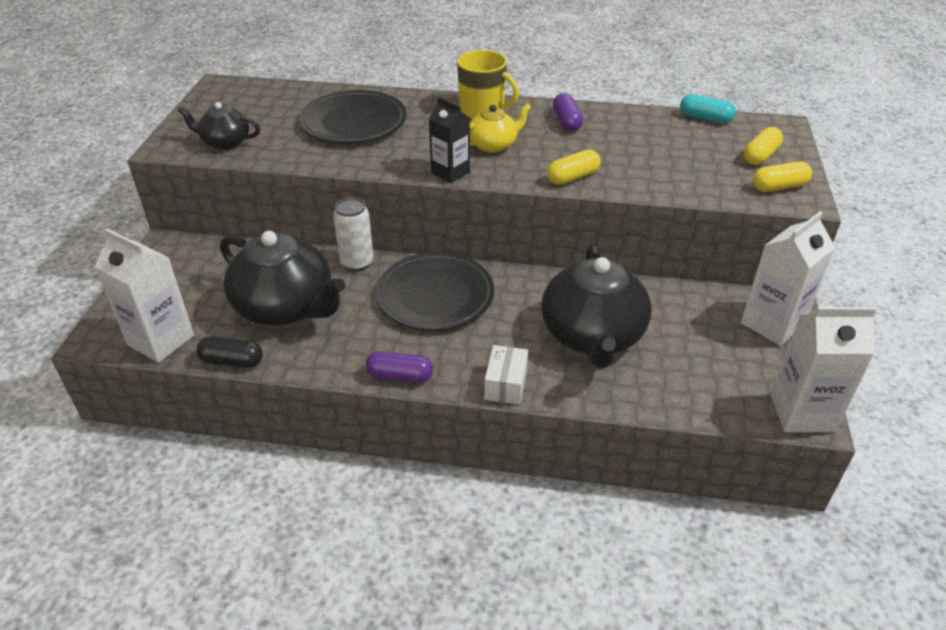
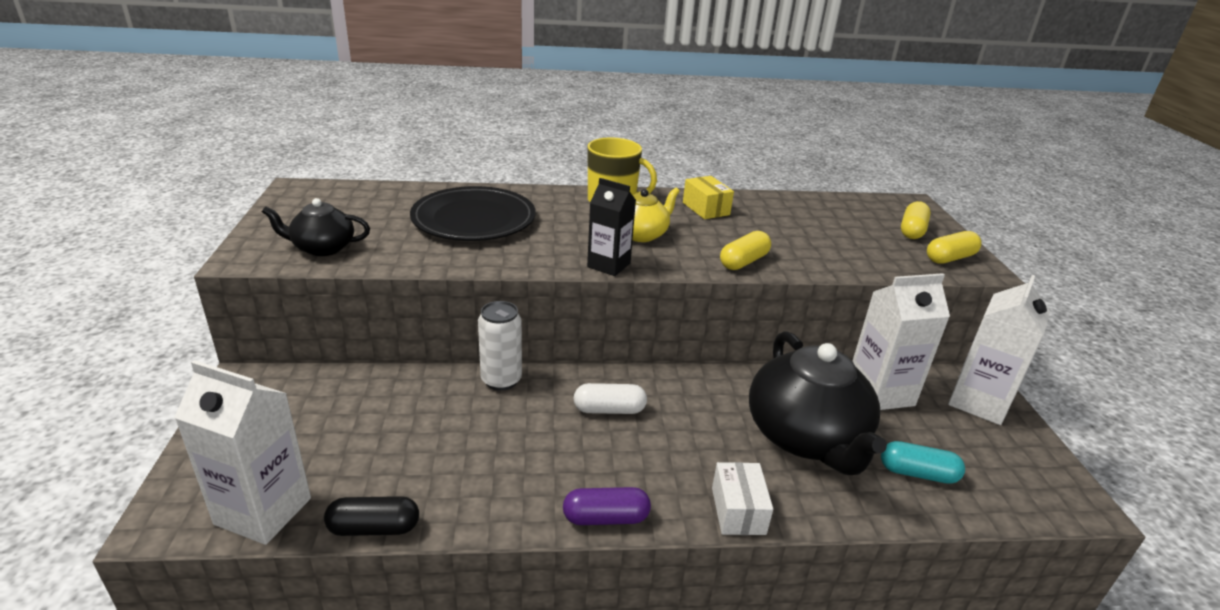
camera: 15 degrees left, 10 degrees down
(286, 307) = (428, 444): black teapot -> none
(435, 295) = (609, 409): black plate -> white capsule
(566, 122) = (706, 209): purple capsule -> yellow box
(705, 118) = (838, 199): turquoise capsule -> turquoise capsule (917, 473)
(802, 412) = (1067, 498): white carton -> white carton (880, 393)

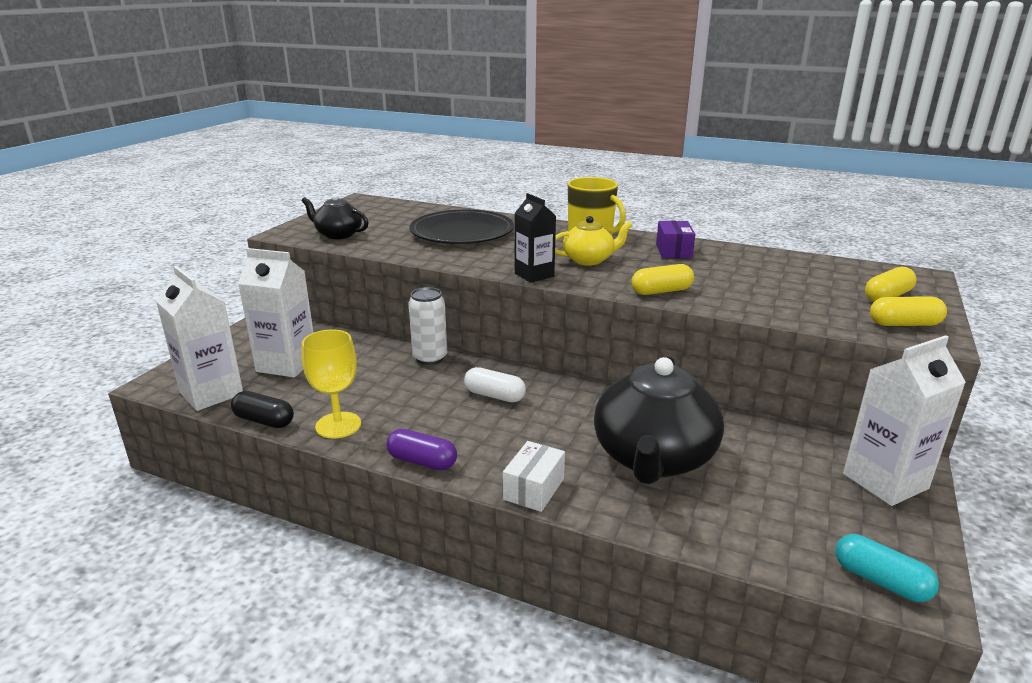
camera: 30 degrees right, 5 degrees down
(473, 503) = (338, 425): none -> yellow goblet
(706, 209) = (673, 251): yellow box -> purple box
(880, 393) = (771, 445): white carton -> white carton (287, 364)
(917, 473) = (743, 515): turquoise capsule -> turquoise capsule (880, 581)

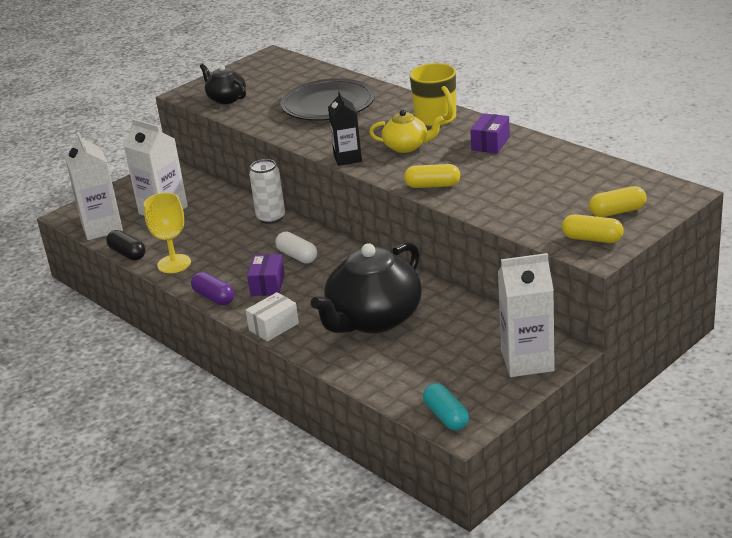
camera: 25 degrees right, 5 degrees up
(483, 434) = (267, 285): none -> purple box

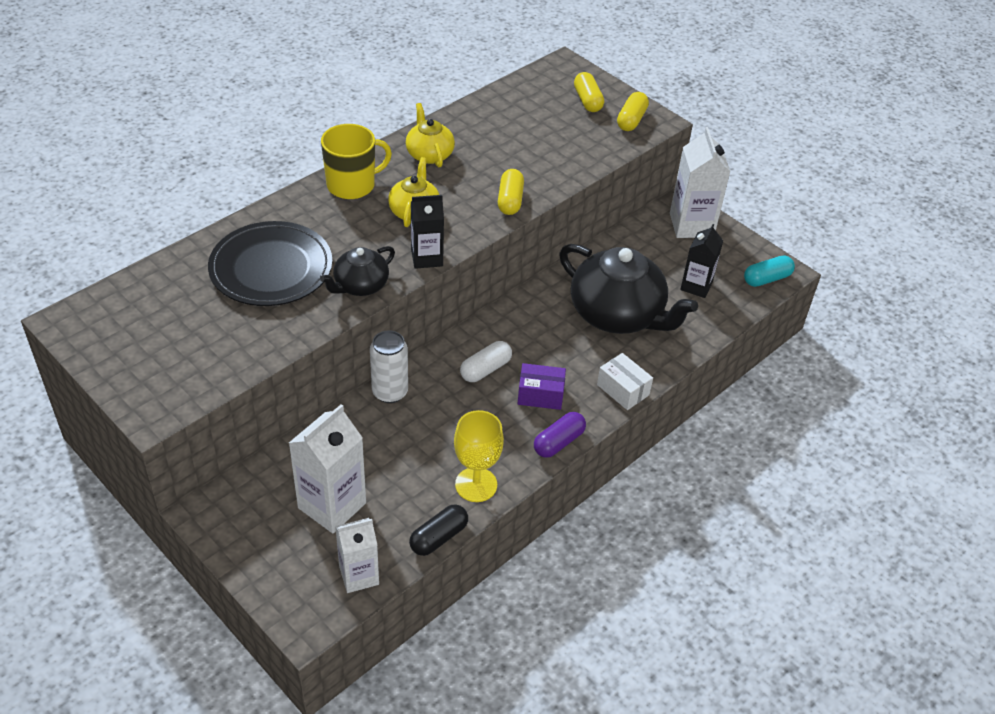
camera: 95 degrees left, 15 degrees up
(102, 228) = (359, 575): white carton -> white carton, size x0.65
(226, 99) = (198, 368): black teapot -> black teapot (360, 286)
(424, 366) = (696, 286): none -> black carton
(490, 143) = (429, 154): purple box -> yellow teapot

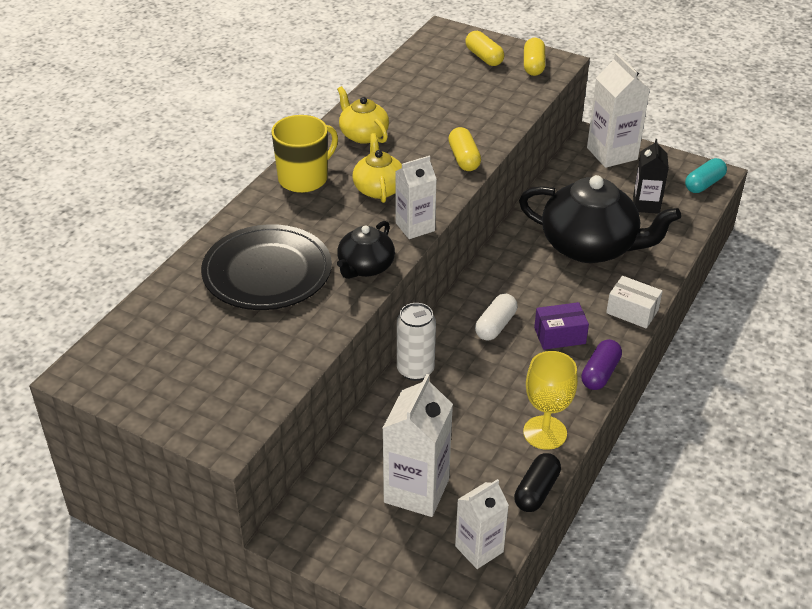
camera: 15 degrees left, 5 degrees down
(427, 258) = (415, 227): black carton -> white carton

